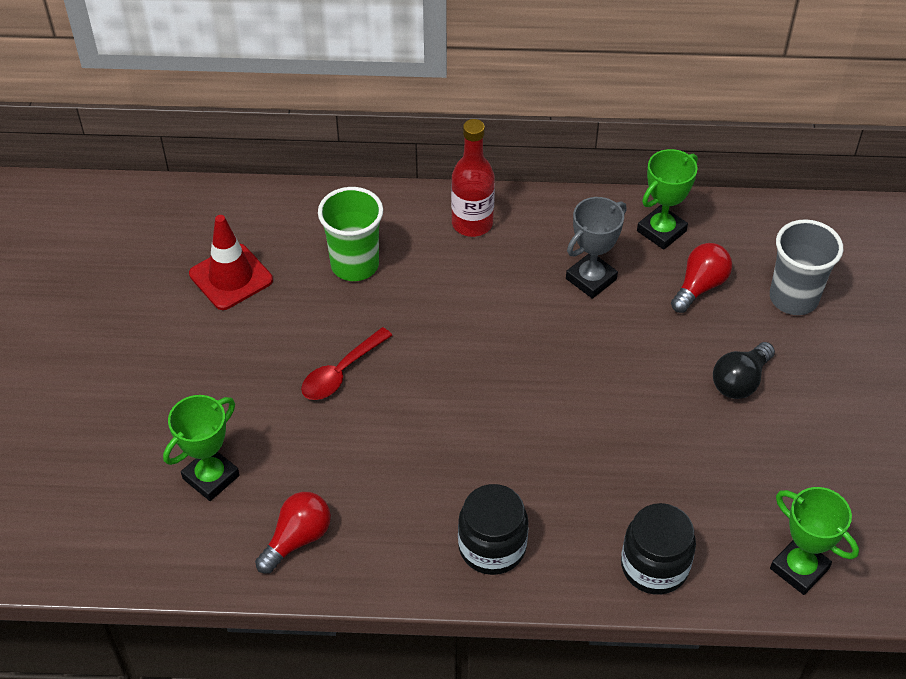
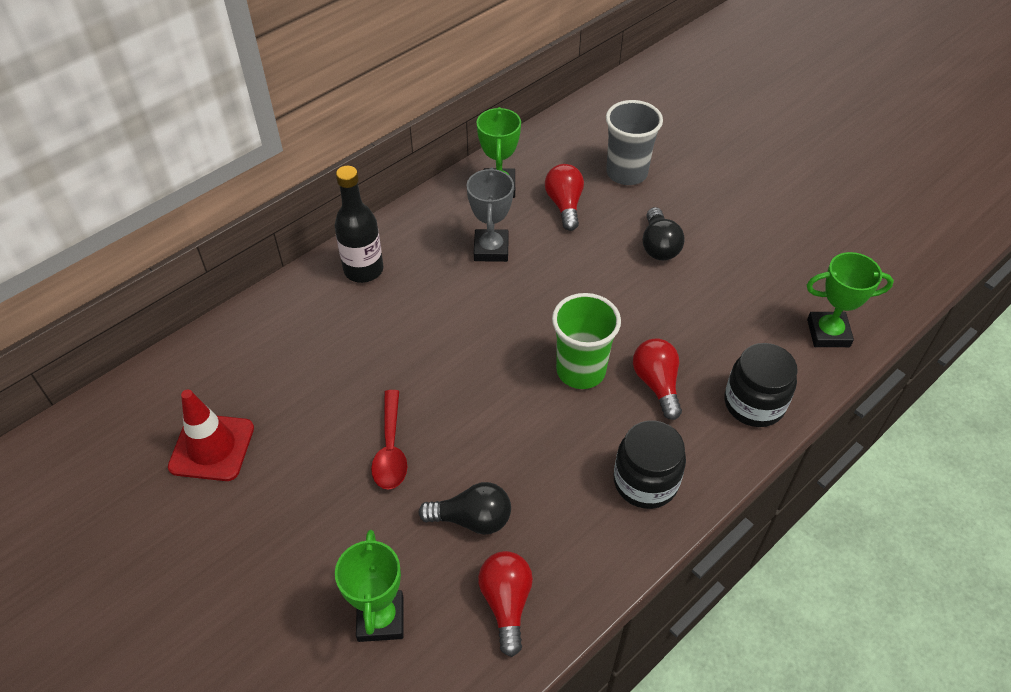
camera: 45 degrees left, 0 degrees up
(339, 466) = (472, 519): none -> black light bulb
(355, 265) = (307, 362): green cup -> green cup (580, 371)
(472, 223) = (363, 270): red bottle -> black bottle
(593, 487) = (657, 384): none -> red light bulb

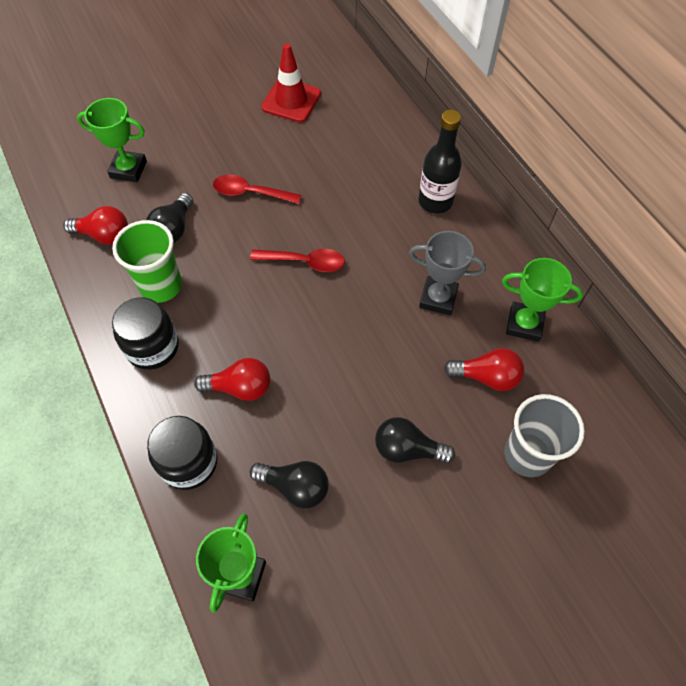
camera: 105 degrees right, 10 degrees up
(481, 367) = (305, 262): none -> red spoon
(580, 371) = (275, 332): green cup -> green cup (161, 286)
(733, 315) = (295, 487): none -> black light bulb

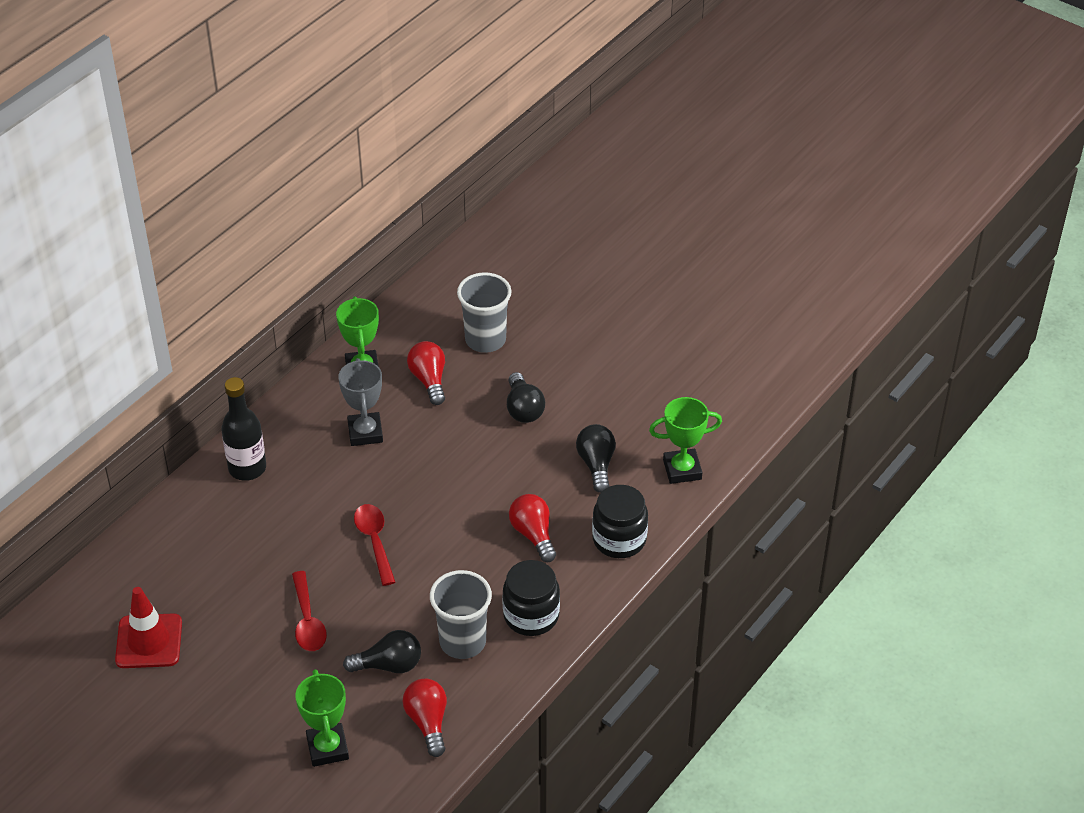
camera: 115 degrees left, 15 degrees down
(161, 286) = (462, 642): green cup -> grey cup

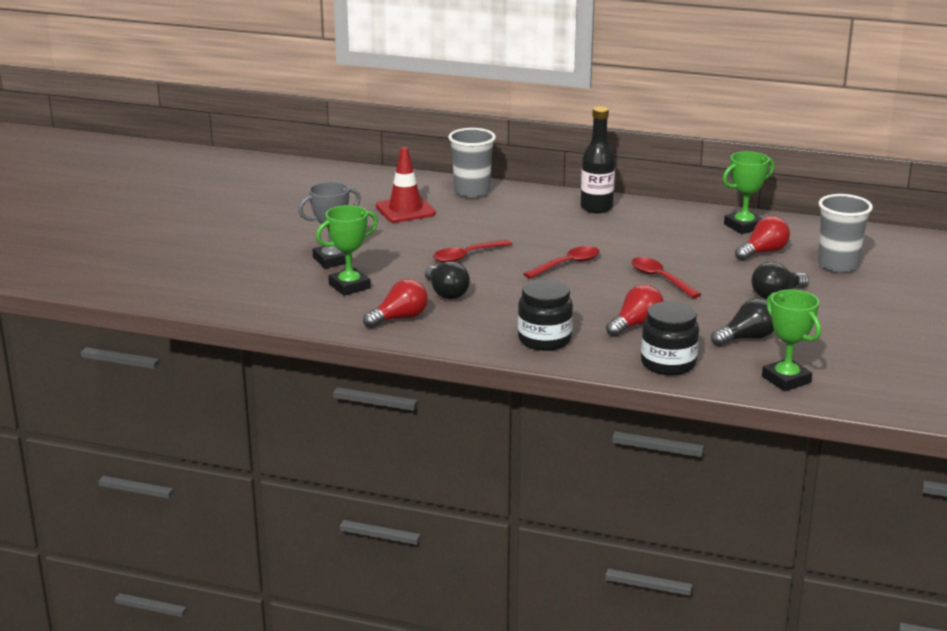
camera: 70 degrees right, 20 degrees down
(365, 432) = (677, 240): grey trophy -> grey trophy (332, 260)
(446, 480) = (660, 279): none -> red spoon
(462, 642) = (492, 317): grey cup -> grey cup (472, 192)

